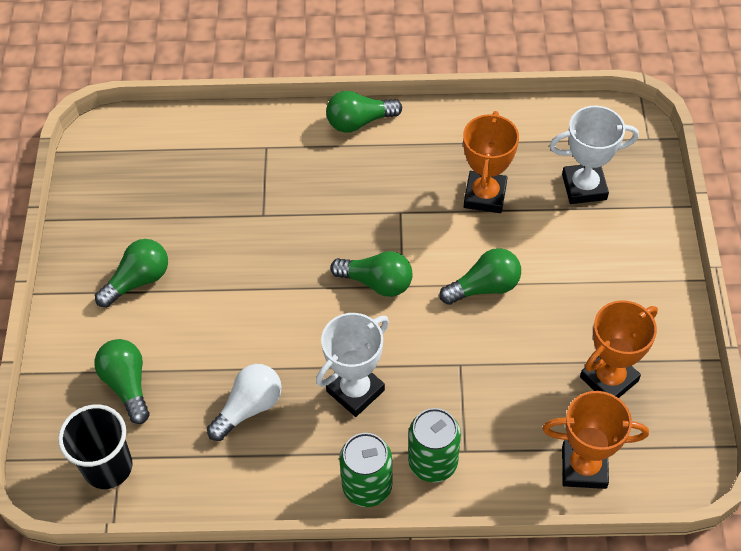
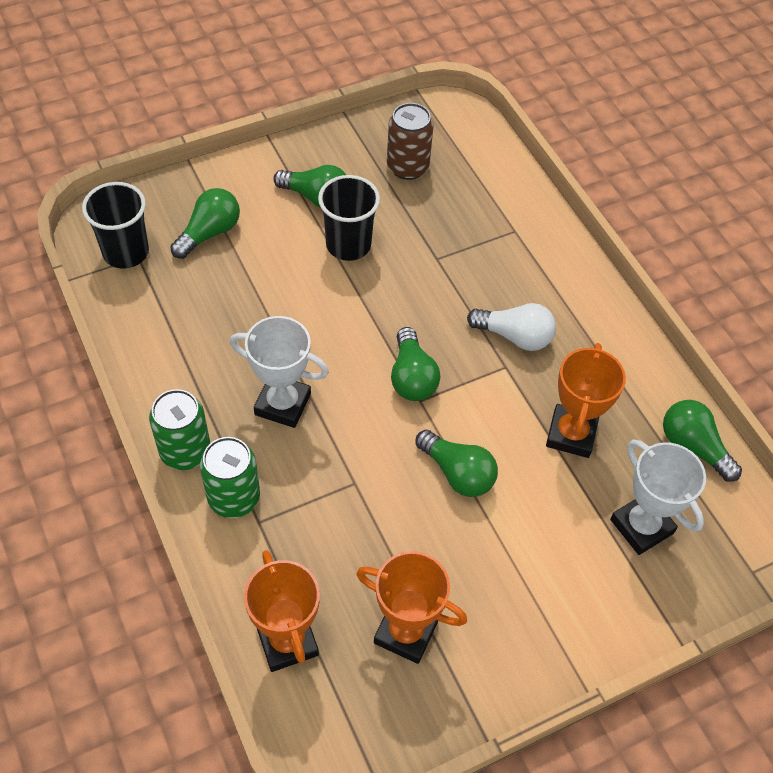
camera: 60 degrees right, 0 degrees up
(146, 196) = (407, 167): none -> brown can
(209, 276) = (348, 245): none -> black cup
(249, 408) = (226, 328): white light bulb -> white light bulb (514, 336)
(359, 122) = (593, 292): green light bulb -> green light bulb (693, 447)
(485, 196) = (571, 434): orange trophy -> orange trophy turned 60 degrees counterclockwise

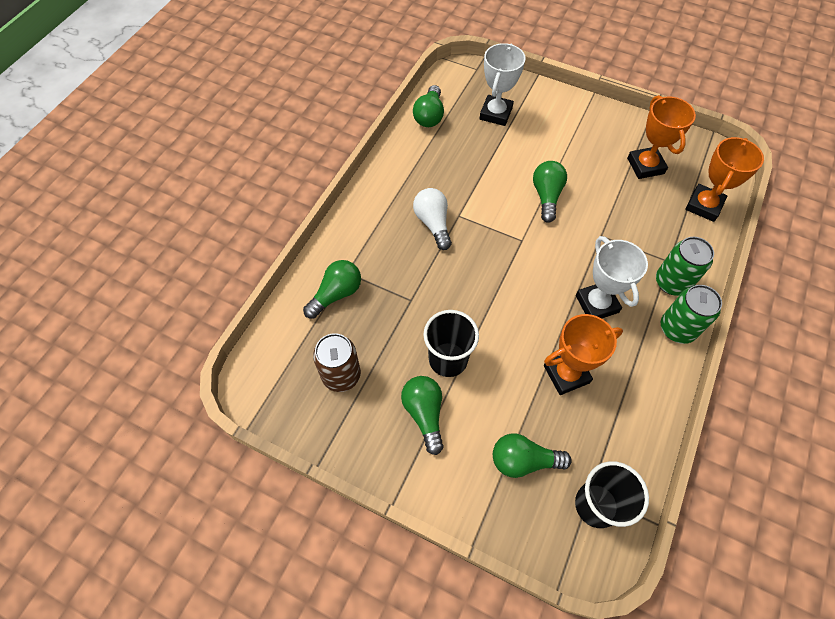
camera: 125 degrees left, 5 degrees up
(412, 377) = (511, 254): green light bulb -> green light bulb (336, 294)
(571, 434) = (472, 164): orange trophy -> orange trophy (566, 374)

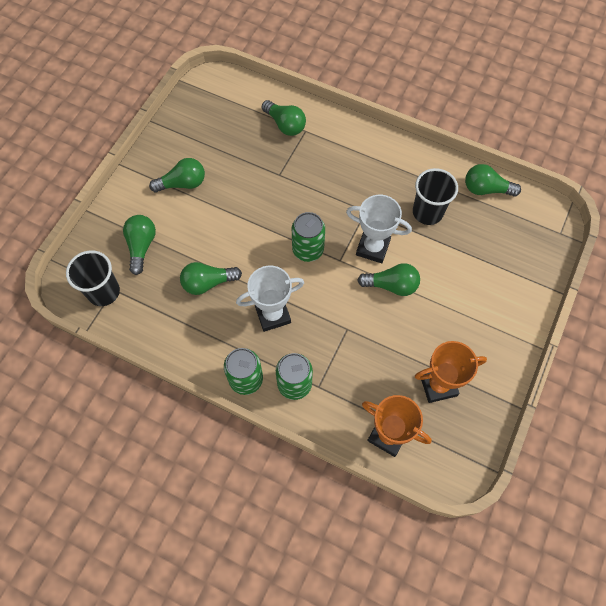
camera: 90 degrees right, 5 degrees up
(341, 375) = (216, 131): brown can -> none
(433, 223) = (356, 191): white light bulb -> none
(448, 359) = (225, 199): black cup -> black cup (427, 212)
(496, 113) = (496, 248): white trophy -> white trophy (372, 248)
(512, 270) = (308, 249): none -> green can
(566, 374) = (208, 283): orange trophy -> green light bulb

